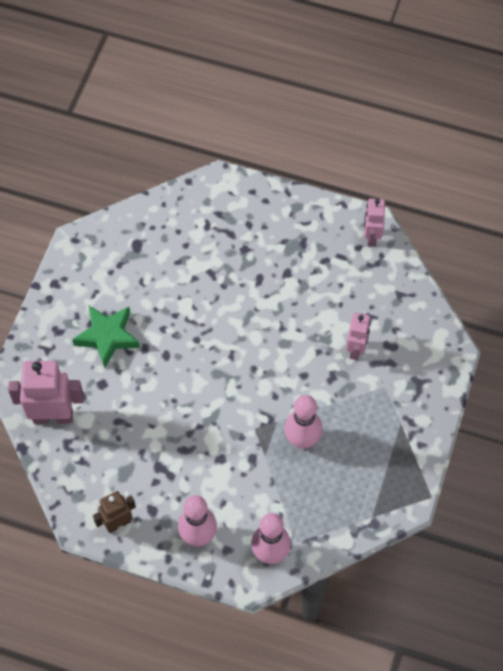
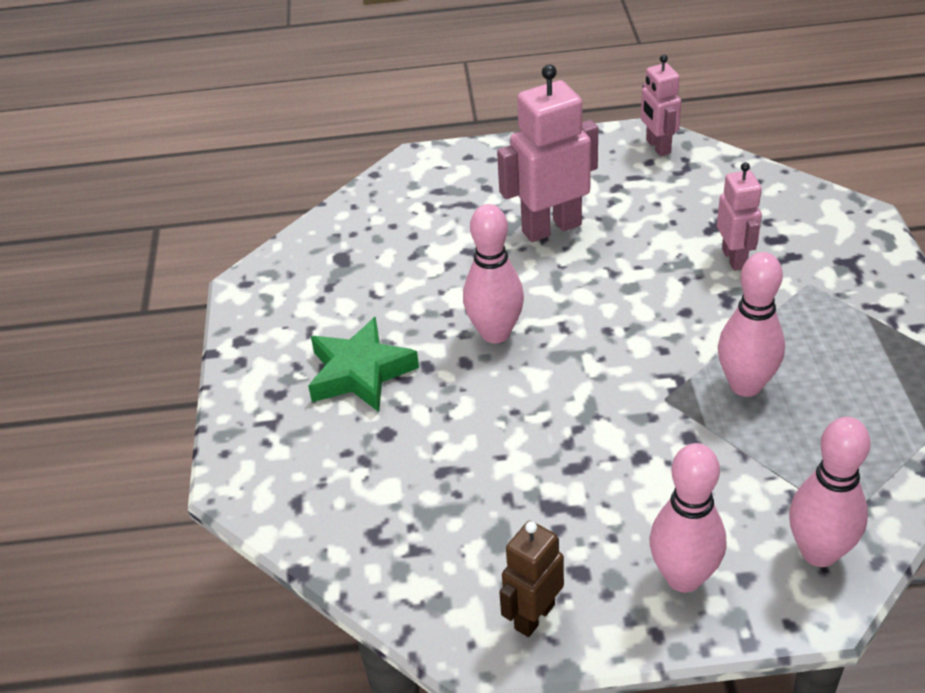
camera: 20 degrees left, 20 degrees down
(53, 416) = (329, 506): pink robot -> pink robot (551, 228)
(192, 342) = (495, 333): none -> pink bowling pin

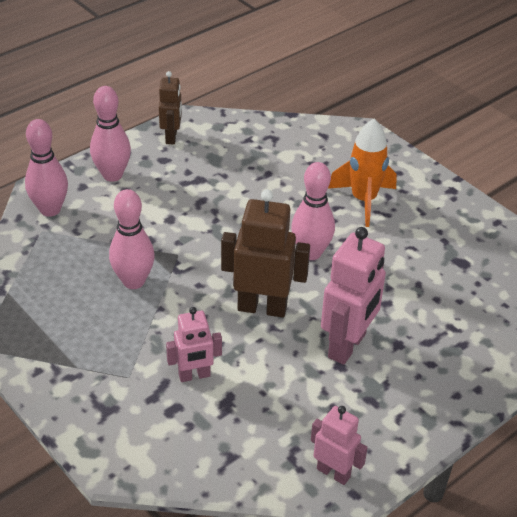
camera: 140 degrees right, 0 degrees up
(360, 373) = (363, 200): green star -> orange rocket
(608, 295) = (262, 307): none -> brown robot
(734, 258) = (194, 376): pink robot -> pink robot turned 60 degrees counterclockwise

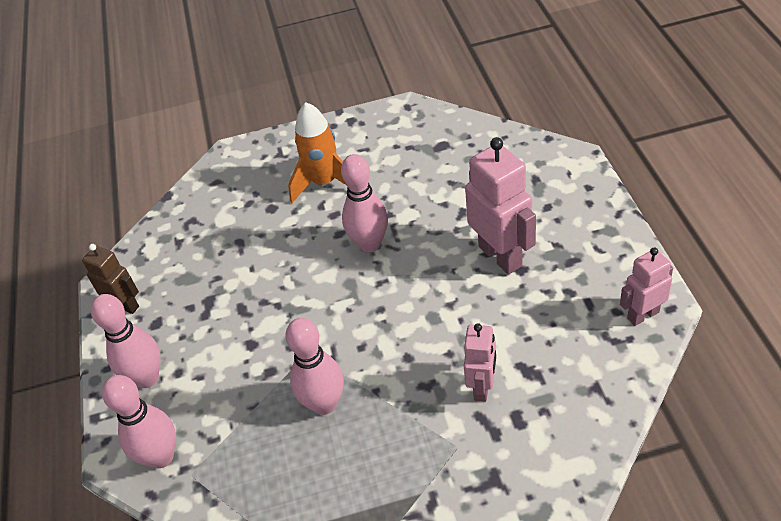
camera: 55 degrees left, 5 degrees up
(262, 307) = (420, 304): brown robot -> none

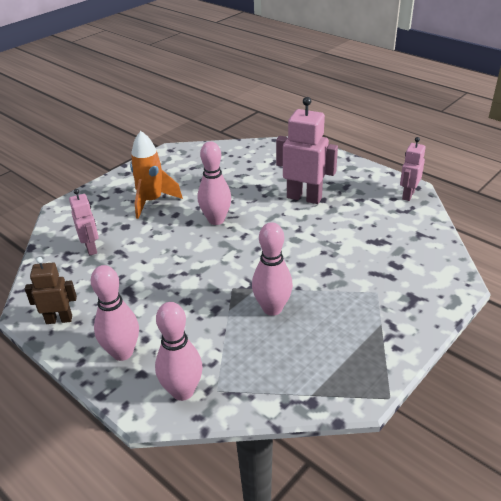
camera: 40 degrees left, 10 degrees down
(482, 387) = (360, 259): pink robot -> pink robot (91, 248)

